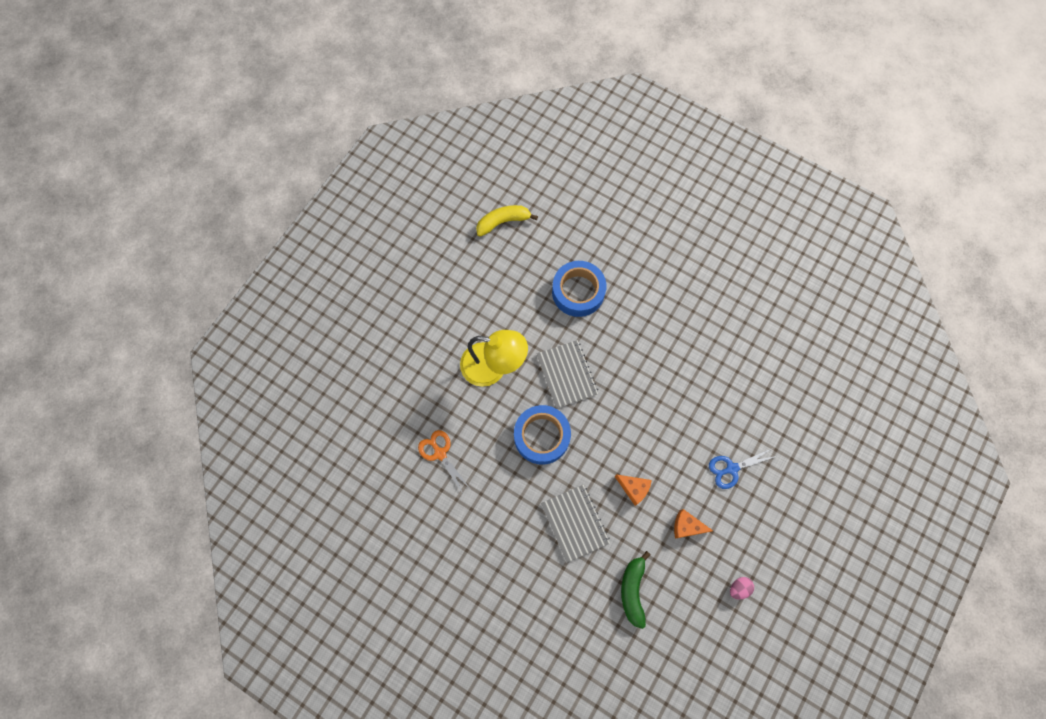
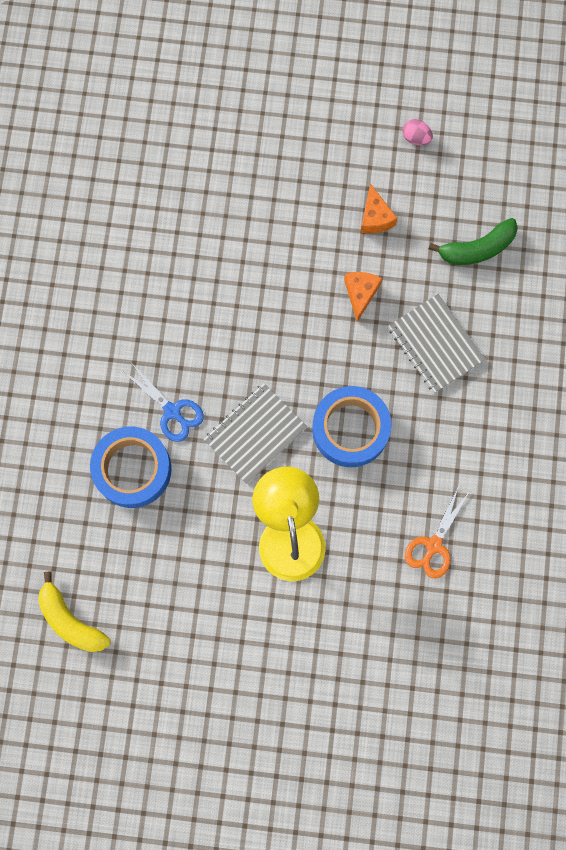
camera: 115 degrees left, 5 degrees up
(574, 523) = (435, 344): grey notebook -> grey notebook turned 75 degrees counterclockwise
(731, 468) = (282, 193): blue scissors -> blue scissors (172, 411)

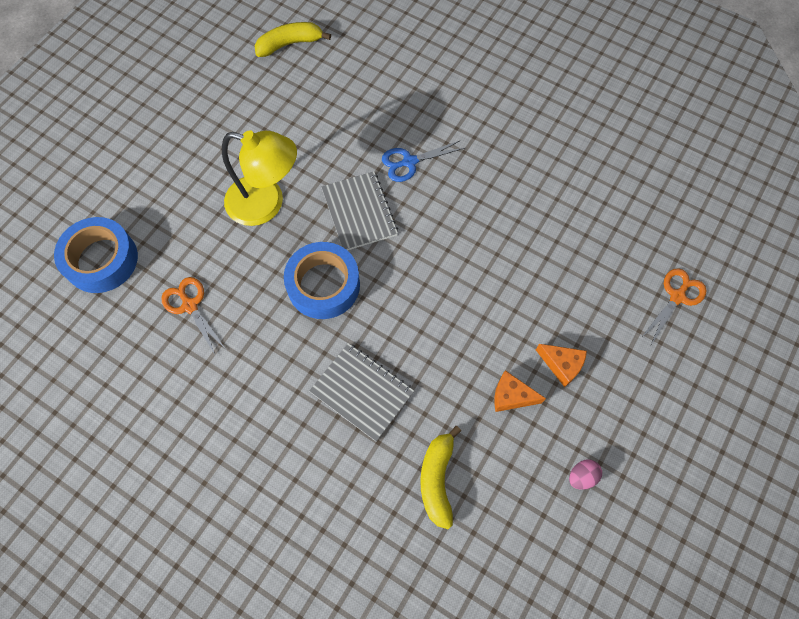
camera: 115 degrees right, 10 degrees down
(132, 469) = (377, 119): blue tape -> blue tape (101, 260)
(209, 112) = (677, 296): none -> orange scissors
(360, 294) = (441, 348): orange cheese -> orange cheese (561, 365)
(435, 344) = (362, 392): grey notebook -> grey notebook turned 45 degrees clockwise
(477, 249) = (437, 479): green banana -> yellow banana

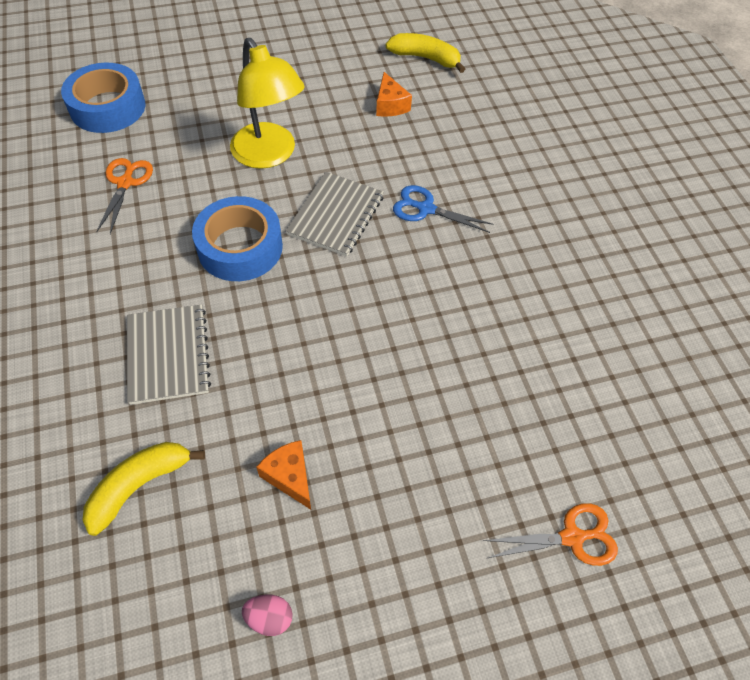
camera: 40 degrees right, 10 degrees down
(561, 365) = (371, 493): orange cheese -> orange cheese (390, 105)

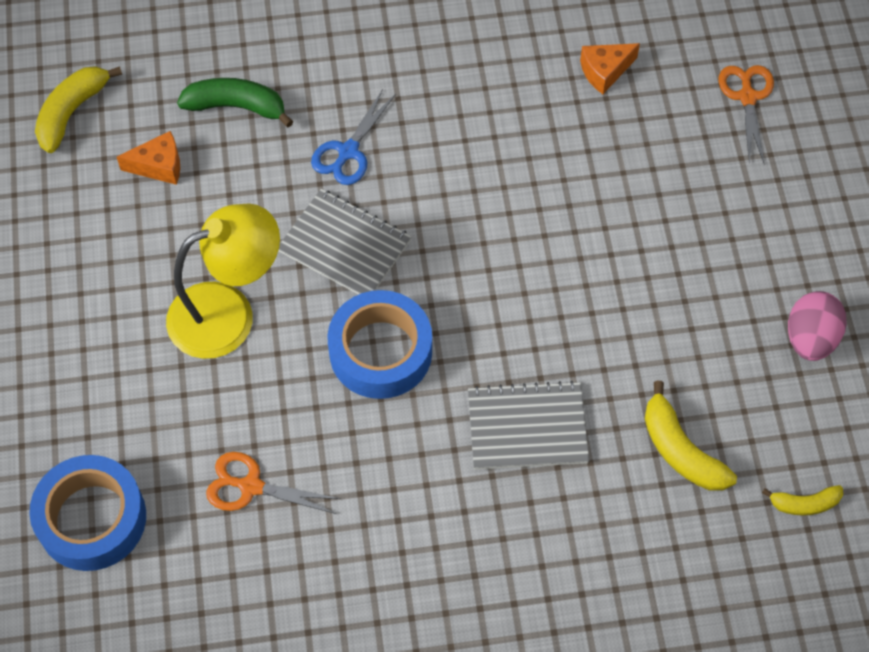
camera: 80 degrees left, 5 degrees up
(70, 615) = (804, 504): none -> yellow banana
(269, 618) = (810, 338): pink egg -> pink egg, size x1.67
(290, 476) = (678, 315): orange cheese -> orange cheese (605, 71)
(452, 139) = (236, 106): none -> green banana

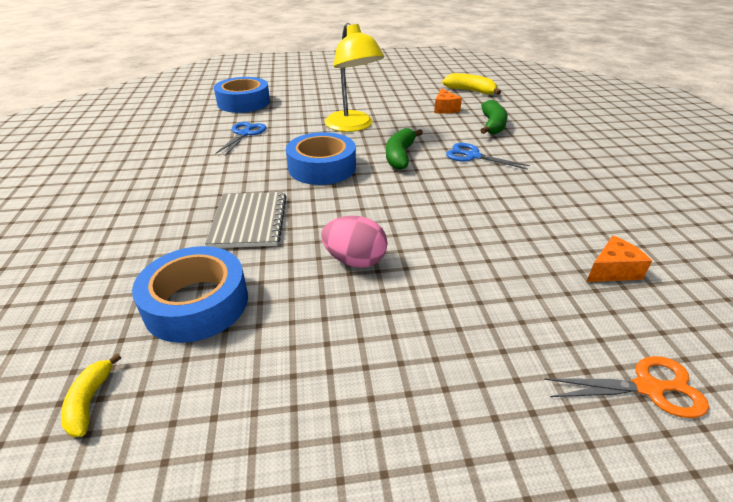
camera: 90 degrees right, 25 degrees down
(251, 486) = (244, 134): orange scissors -> blue scissors
(344, 246) = (400, 156): grey notebook -> green banana
(605, 71) = (612, 270): orange cheese -> orange cheese turned 90 degrees clockwise
(680, 450) = (196, 303): yellow banana -> blue tape
(810, 338) = (299, 428): pink egg -> pink egg (355, 260)

